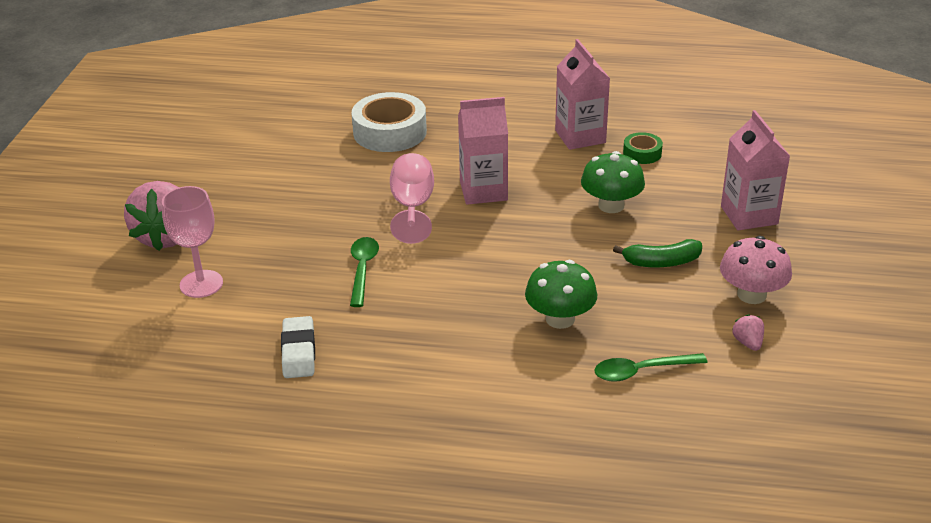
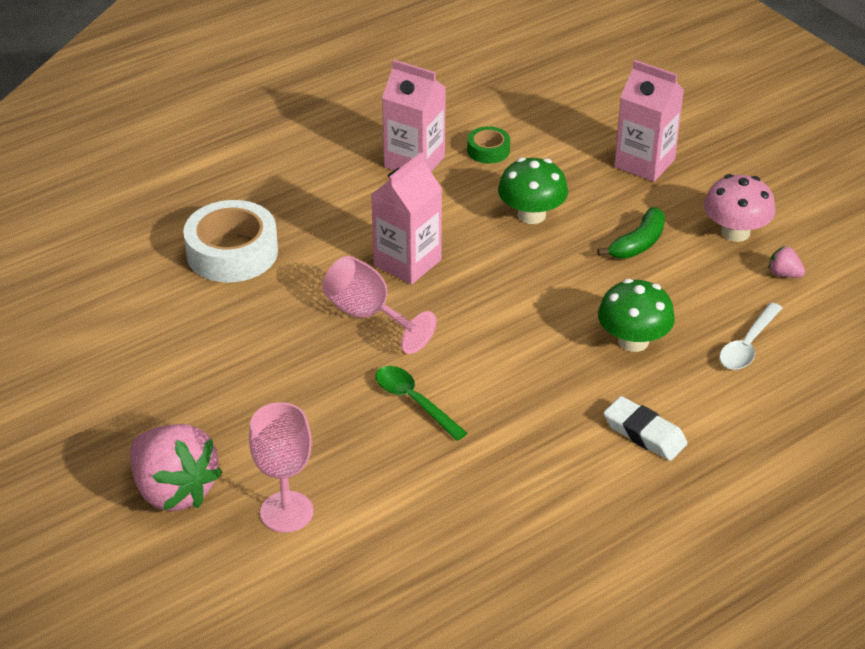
camera: 45 degrees left, 5 degrees up
(299, 352) = (474, 511): white eraser -> white eraser (644, 433)
(641, 371) = (748, 345): green spoon -> white spoon

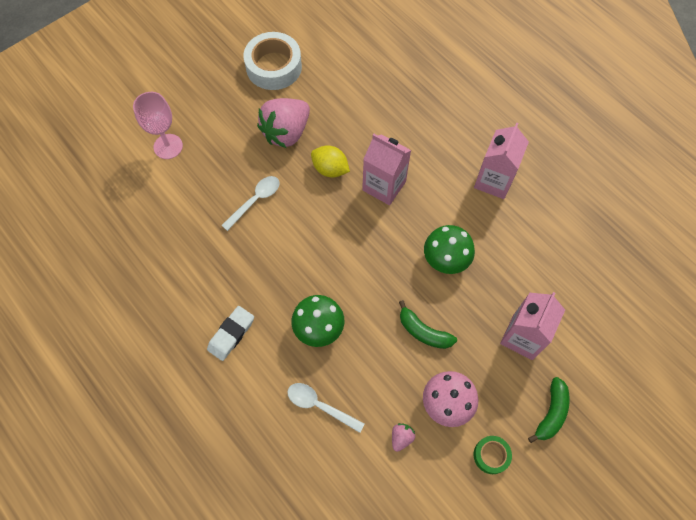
camera: 85 degrees right, 25 degrees up
(174, 490) = (184, 93): pink strawberry -> pink strawberry (286, 132)
(232, 252) = (382, 90): white tape -> white tape (274, 67)
(369, 316) = (330, 169): pink goblet -> yellow lemon
(414, 401) = (255, 200): green spoon -> white spoon
(488, 150) = (517, 227): green tape -> green tape (491, 455)
(741, 153) = (551, 413): none -> green banana

